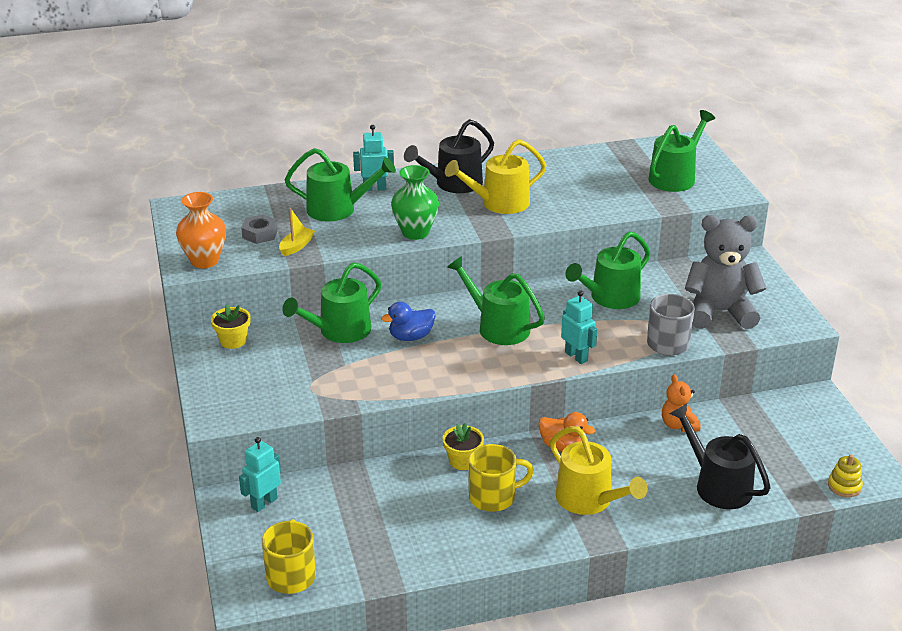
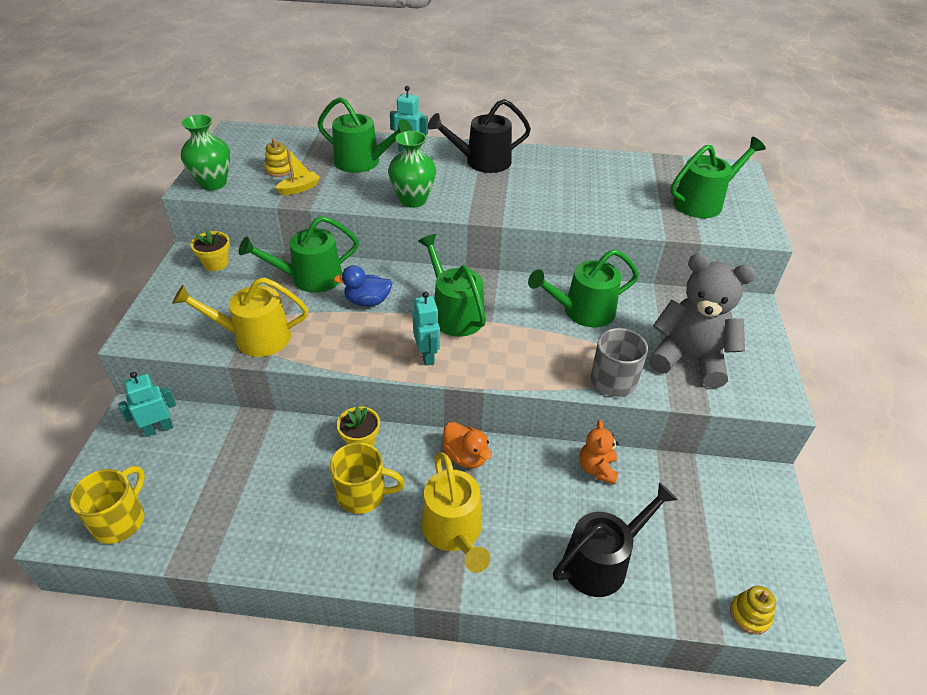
camera: 20 degrees right, 10 degrees up
(204, 261) = (213, 183): orange vase -> green vase
(260, 234) = (279, 170): grey nut -> yellow stacking toy
(499, 203) = (511, 190): yellow watering can -> yellow watering can (255, 338)
(576, 356) = (510, 368): turquoise robot -> turquoise robot (427, 355)
(718, 485) = (601, 561): black watering can -> black watering can turned 75 degrees clockwise

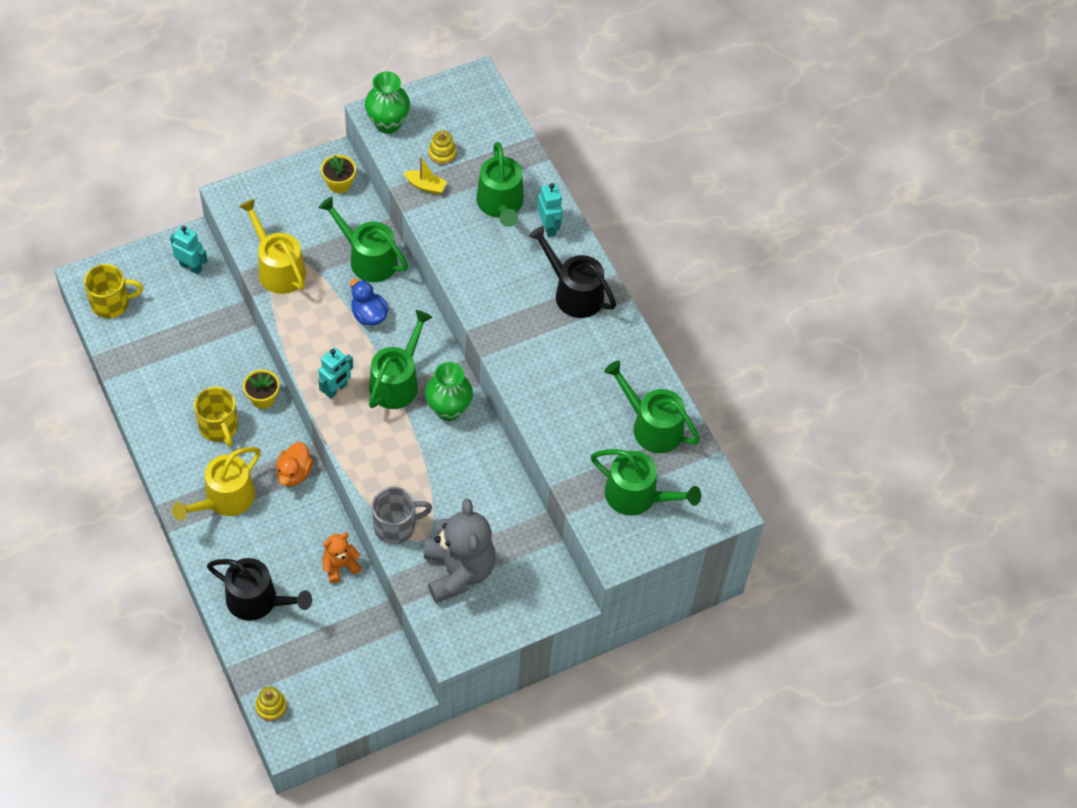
camera: 55 degrees right, 15 degrees up
(413, 200) = (470, 274): green vase -> green vase (448, 409)
(583, 311) = (466, 472): green watering can -> green watering can (652, 426)

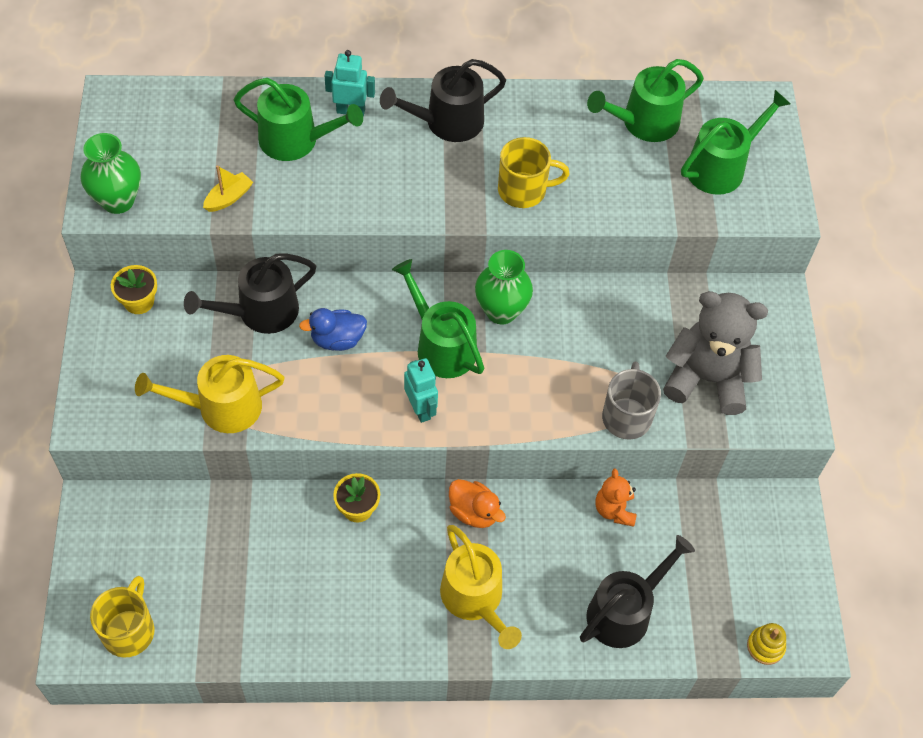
camera: 65 degrees left, 0 degrees up
(191, 267) = (129, 520): turquoise robot -> none
(219, 427) = (374, 570): yellow mug -> yellow mug (524, 190)
(368, 259) = (261, 312): green watering can -> black watering can
(442, 153) = (193, 166): yellow stacking toy -> none

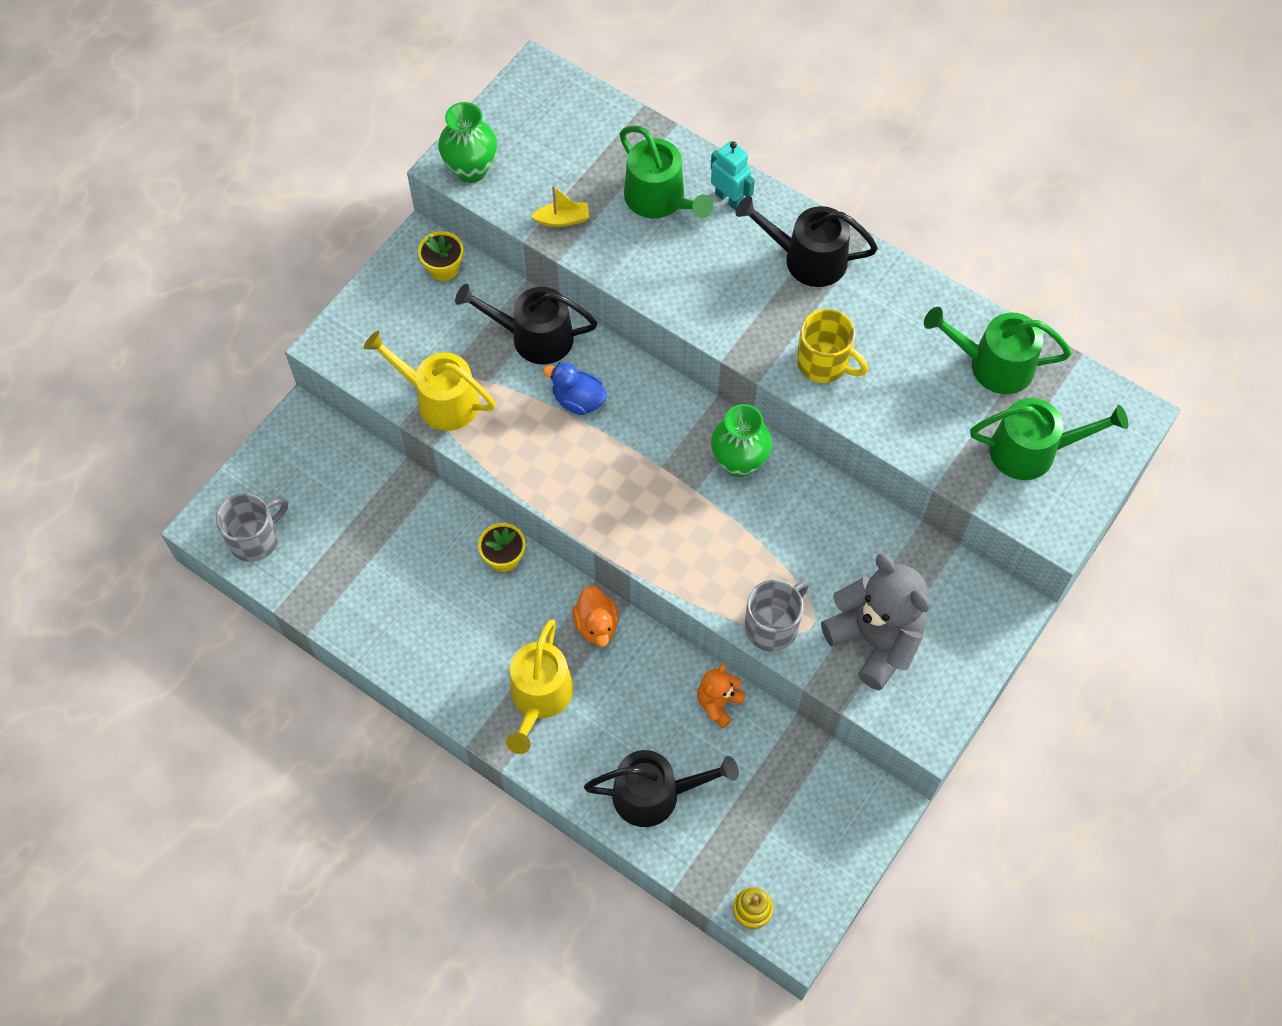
camera: 40 degrees right, 5 degrees up
(129, 630) = (255, 538): yellow mug -> grey mug
(420, 409) = (600, 504): turquoise robot -> none
(441, 346) = (661, 461): green watering can -> none

